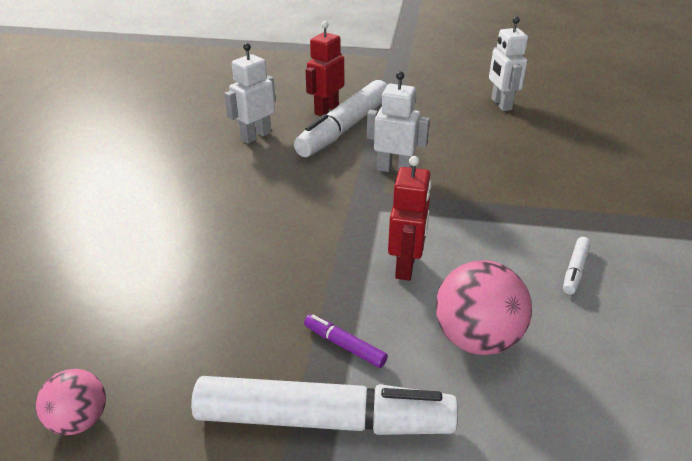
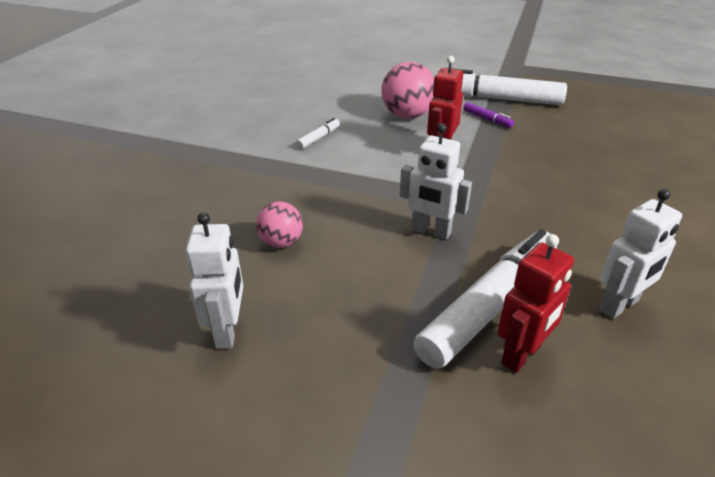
camera: 170 degrees left, 0 degrees up
(80, 420) = (624, 108): pink ball -> pink ball (281, 242)

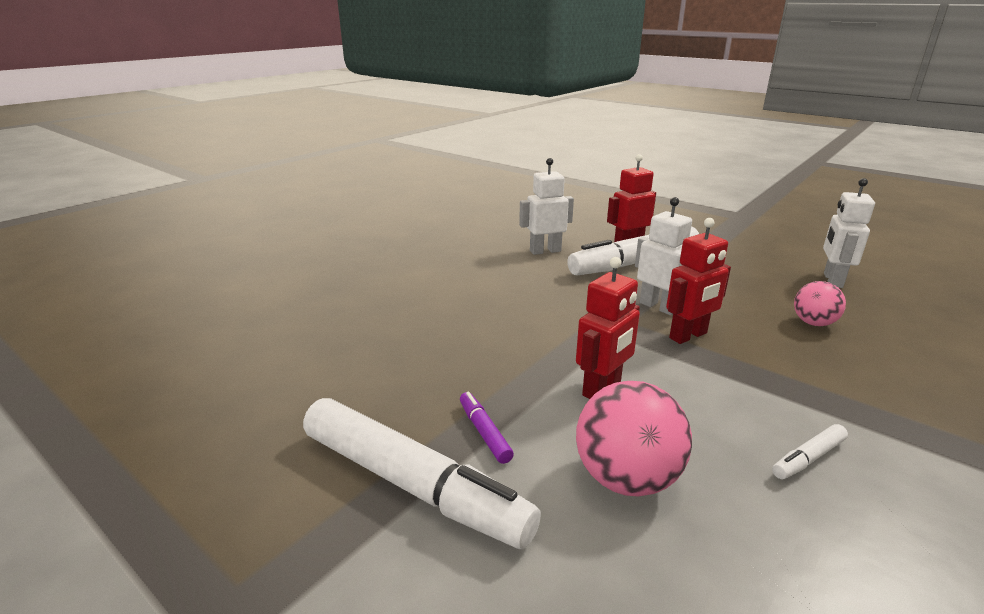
camera: 160 degrees left, 10 degrees down
(395, 203) = (688, 336): none -> red robot

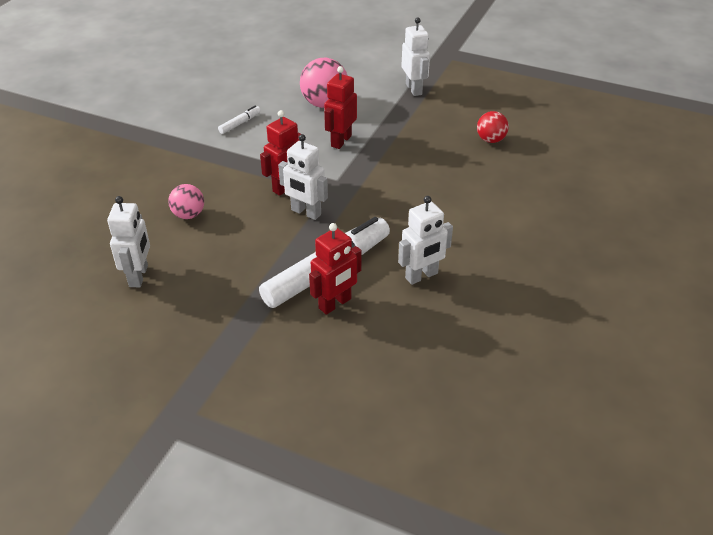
camera: 165 degrees right, 15 degrees up
(364, 354) = (490, 140): none -> red ball
(413, 484) = (414, 89): white marker -> white robot
(484, 432) = (395, 111): purple marker -> none

